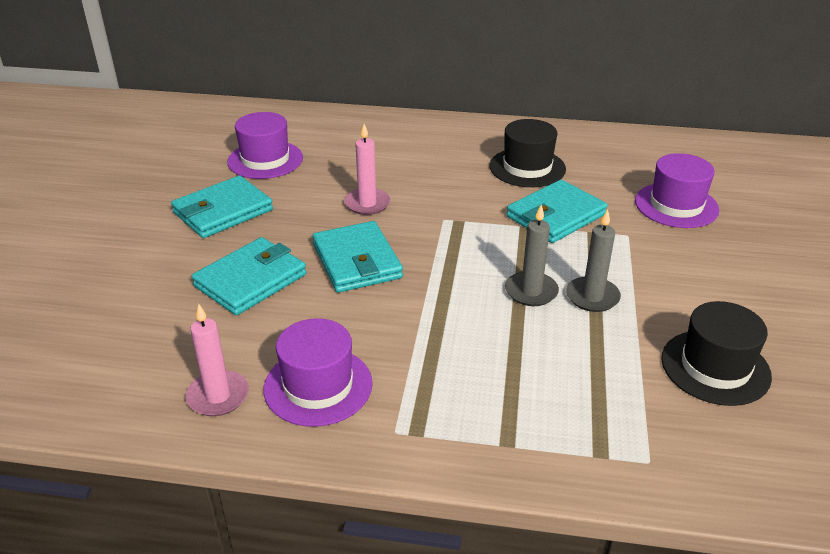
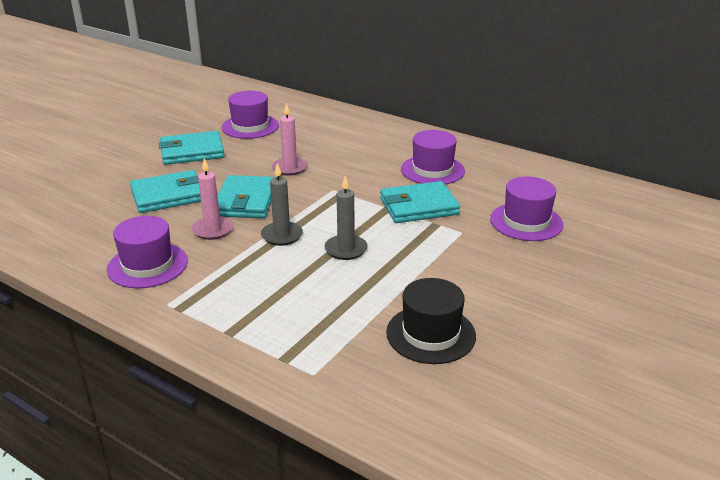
camera: 25 degrees right, 5 degrees down
(218, 396) = (85, 254): pink candle -> pink candle (213, 230)
(527, 167) = (432, 170): black hat -> purple hat
(592, 297) = (387, 264): grey candle -> grey candle (282, 235)

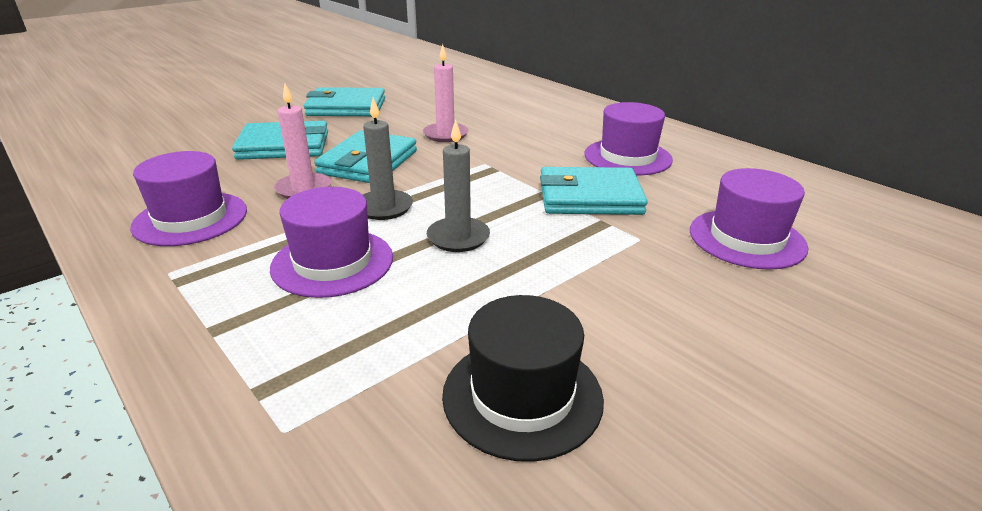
camera: 15 degrees right, 0 degrees up
(250, 126) = (428, 91): purple hat -> purple hat (332, 262)

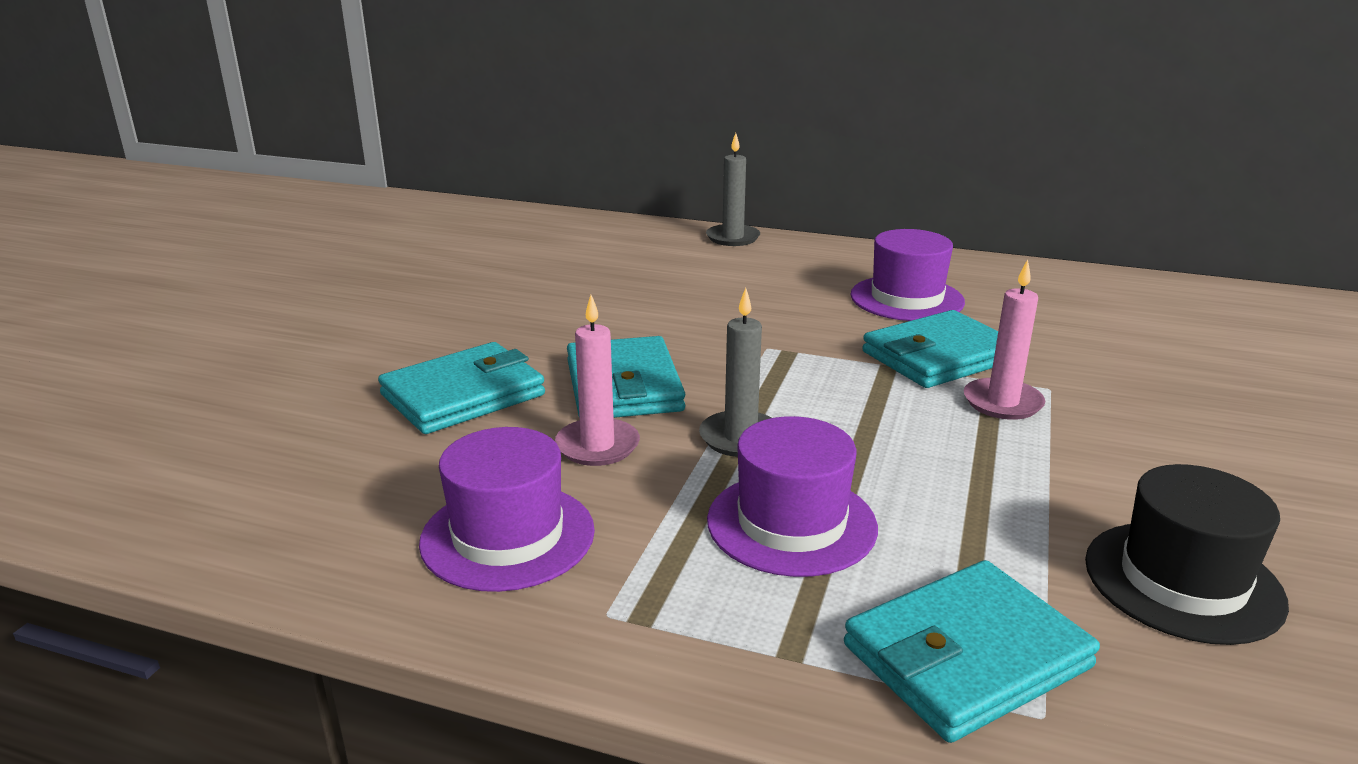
camera: 30 degrees left, 5 degrees down
(346, 107) = (459, 315): turquoise wallet -> turquoise wallet (966, 656)
(445, 134) = (662, 322): pink candle -> pink candle (1002, 402)
(458, 237) = (880, 445): grey candle -> grey candle (733, 238)
(746, 238) = (1133, 358): purple hat -> none

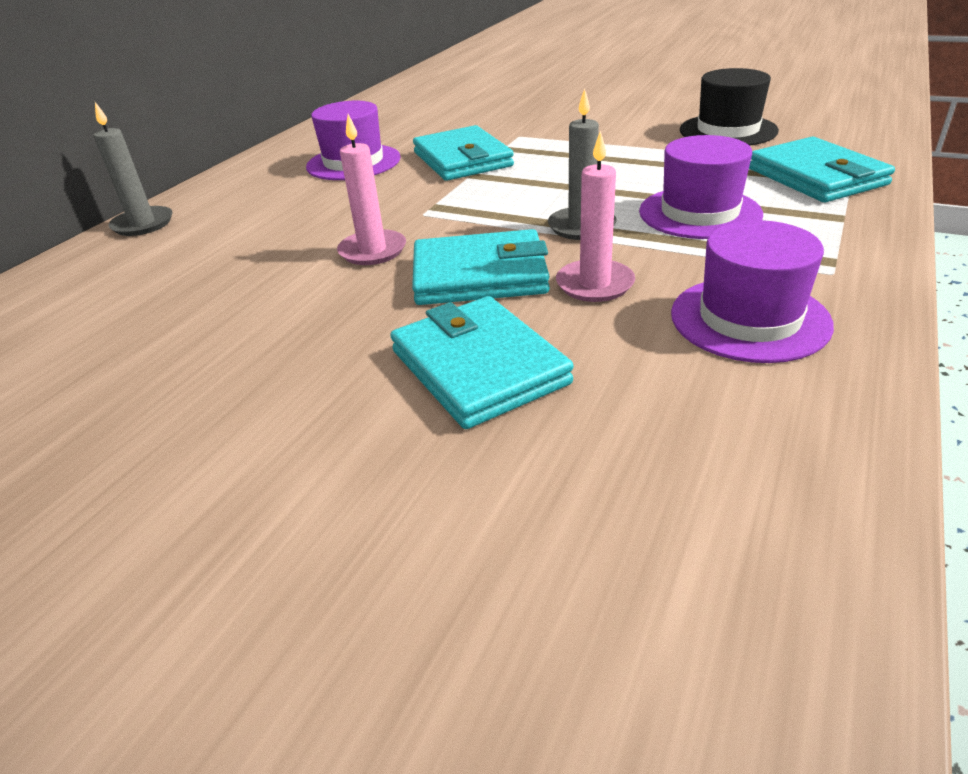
camera: 80 degrees left, 10 degrees up
(1002, 402) = (536, 148): pink candle -> pink candle (372, 251)

